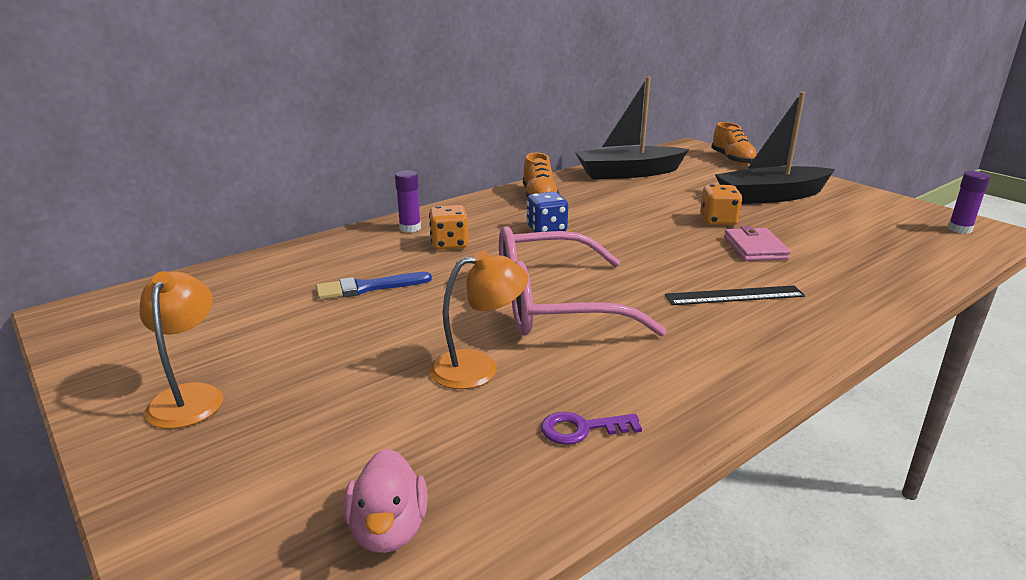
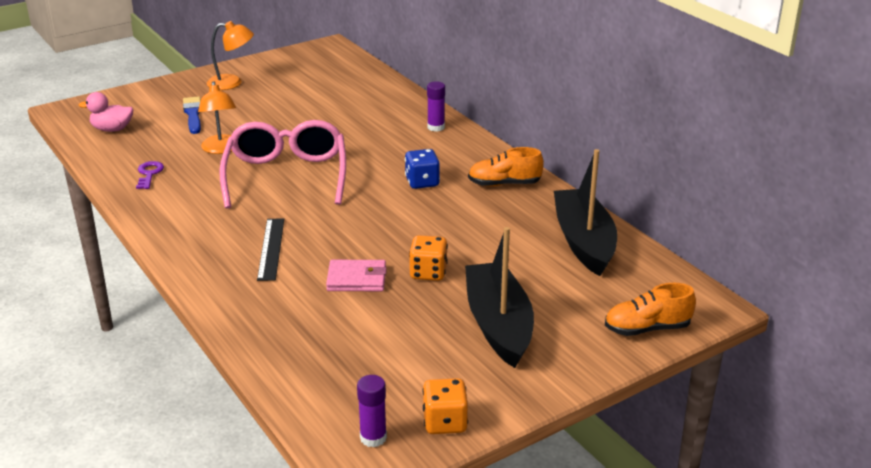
camera: 95 degrees right, 5 degrees up
(368, 287) = (334, 116): blue brush -> blue brush (193, 114)
(449, 244) = (400, 142): orange dice -> orange dice (445, 422)

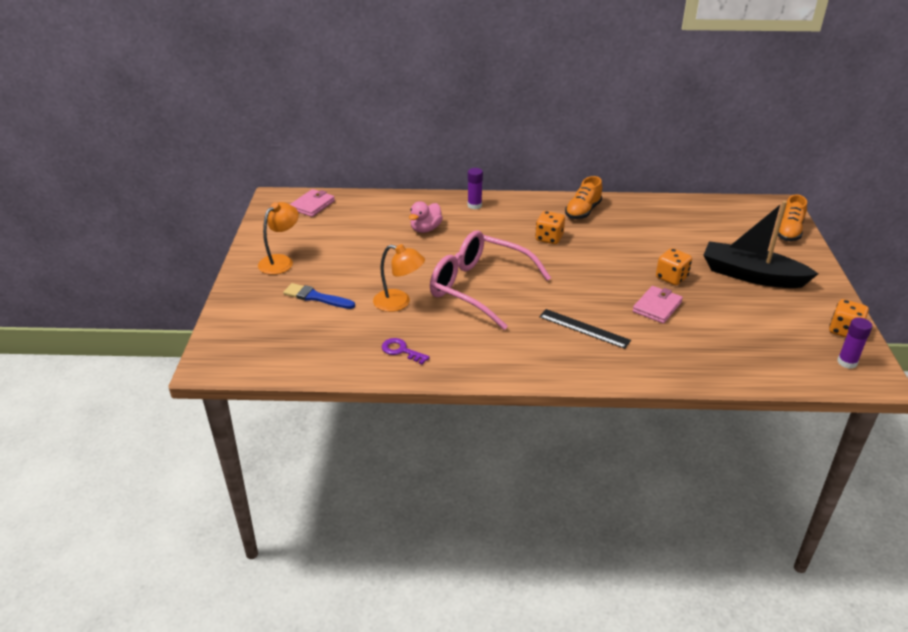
camera: 55 degrees left, 5 degrees up
(112, 129) = (289, 347): pink duck -> pink duck (425, 229)
(336, 62) = (312, 205): none -> pink wallet
(422, 182) = (549, 238): blue dice -> orange dice
(584, 241) = (679, 213): black boat -> none

